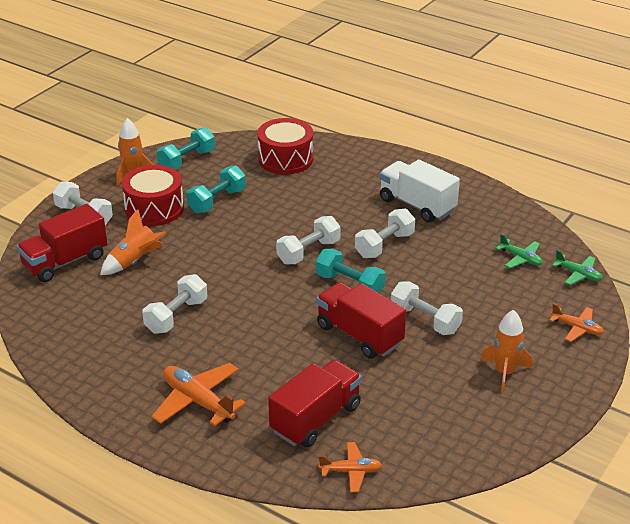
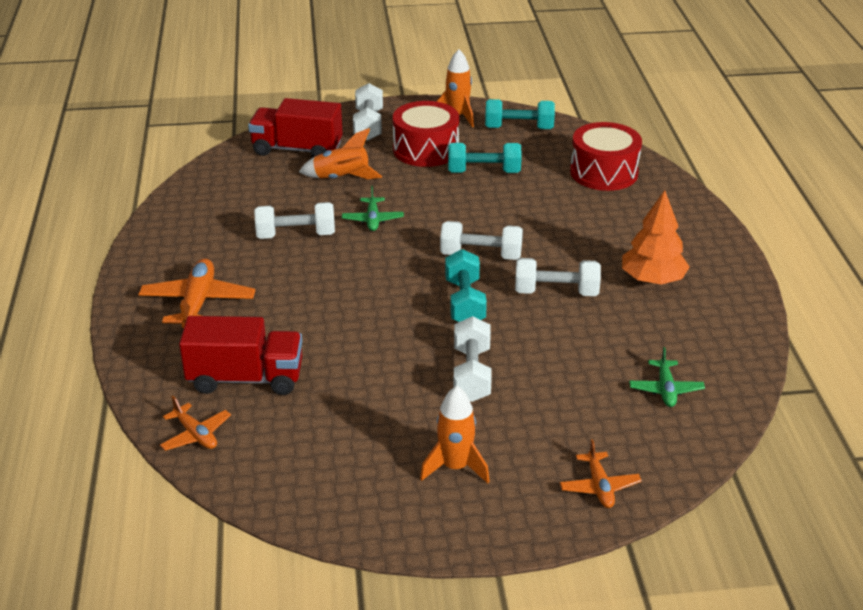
camera: 50 degrees right, 0 degrees up
(359, 335) = (396, 345): red truck -> none
(417, 205) = (652, 280): white truck -> orange tree
(578, 274) = (699, 444): green plane -> green plane (372, 219)

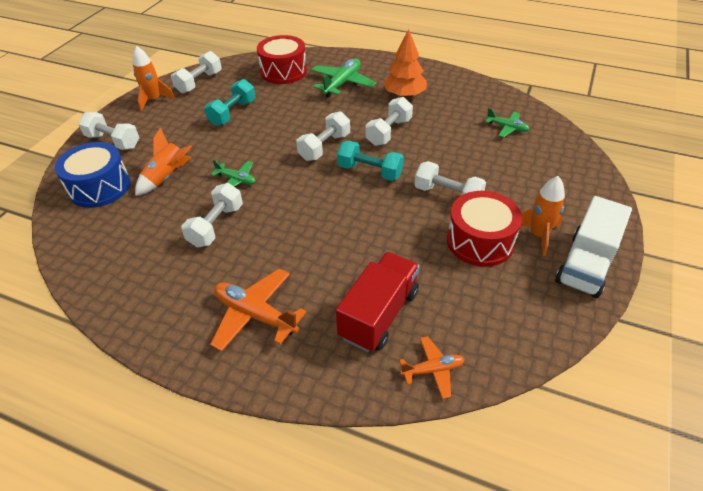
camera: 60 degrees left, 10 degrees up
(297, 149) = (100, 187): red truck -> blue drum
(426, 150) = (177, 127): red drum -> red drum (480, 241)
(430, 520) = (585, 265): none -> white truck
(519, 128) = (199, 82): turquoise dumbbell -> white dumbbell
(599, 486) = (581, 182): orange plane -> none
(625, 223) = (342, 83): none -> green plane

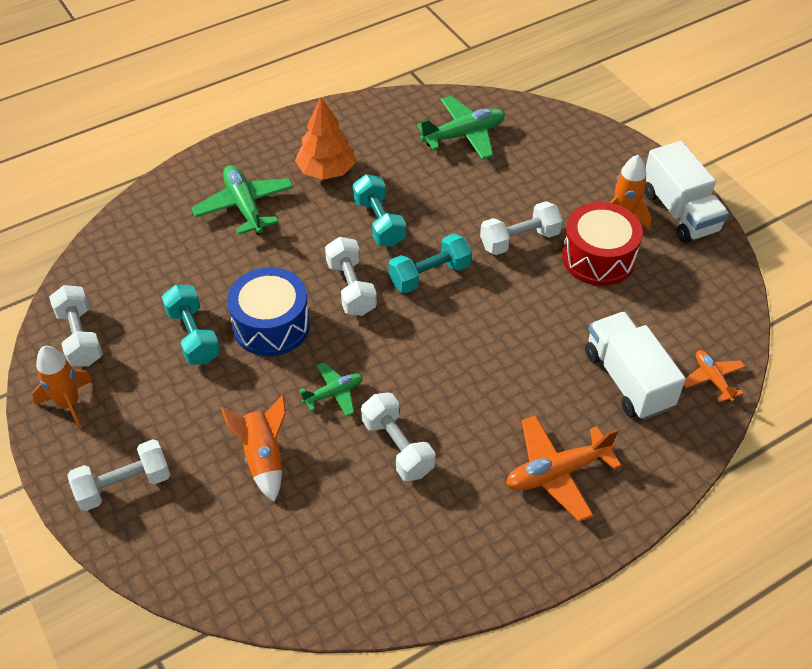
camera: 55 degrees left, 5 degrees up
(100, 187) = (215, 535): blue drum -> blue drum (271, 325)
(283, 71) = (154, 243): red drum -> none
(379, 314) = (628, 380): red truck -> white truck
(389, 132) = (379, 222): white dumbbell -> turquoise dumbbell
(432, 370) = (712, 379): orange plane -> orange plane turned 45 degrees counterclockwise
(507, 128) = (464, 135): green plane -> green plane, size x1.69

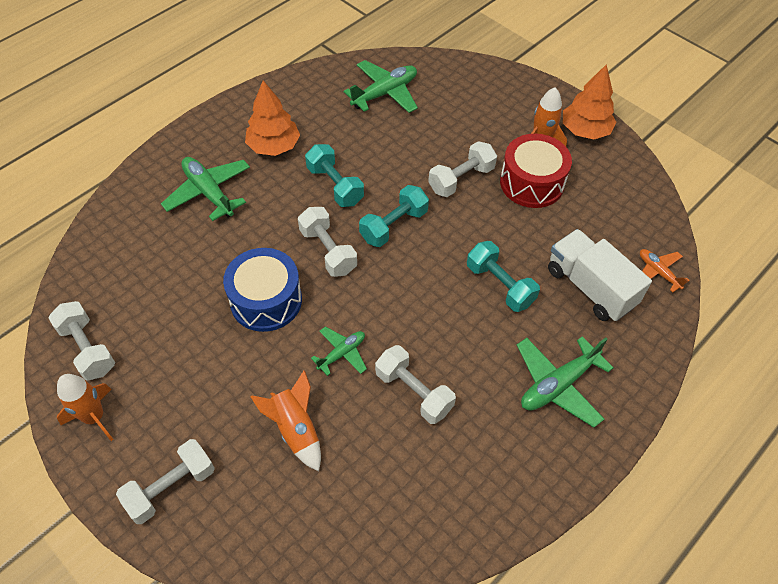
camera: 15 degrees left, 5 degrees up
(193, 336) = (196, 325): turquoise dumbbell -> turquoise dumbbell (500, 285)
(557, 472) = (558, 385): orange plane -> green plane
(679, 212) = (585, 130): white truck -> orange tree

